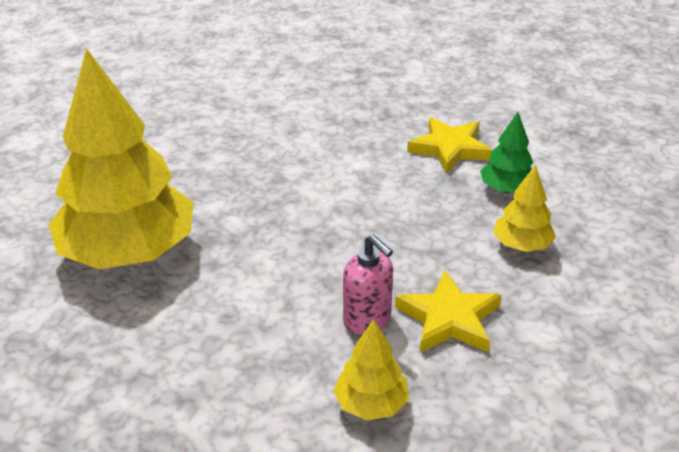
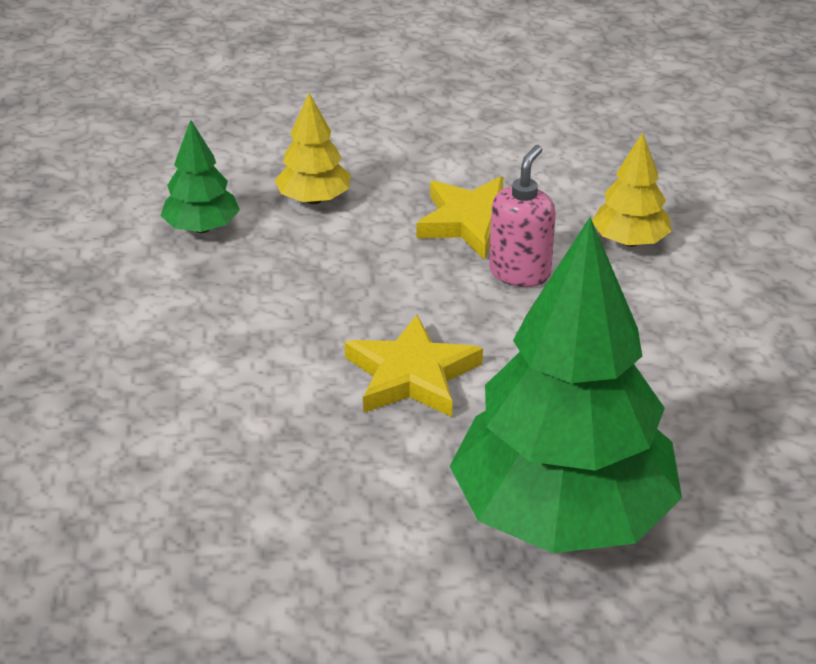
camera: 115 degrees left, 0 degrees up
(129, 253) = (561, 515): yellow tree -> green tree
(450, 148) = (122, 291): yellow star -> yellow star (411, 375)

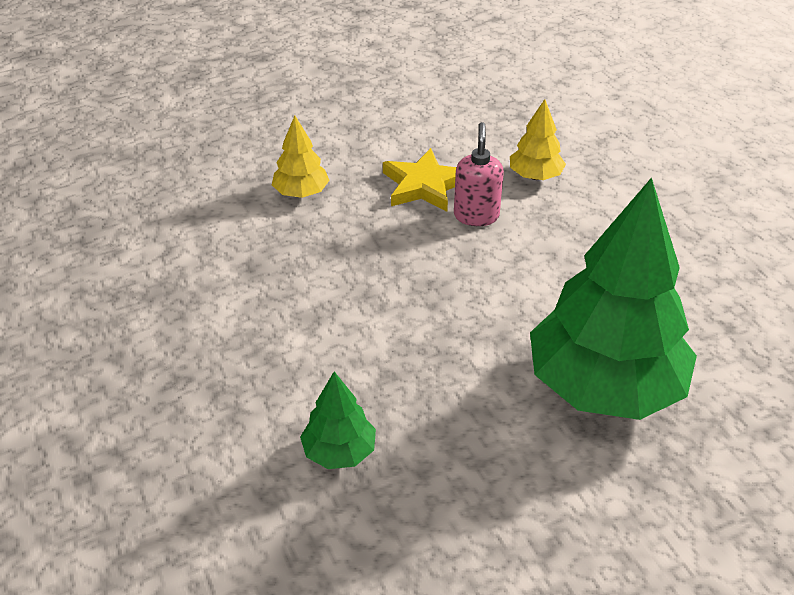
camera: 20 degrees left, 5 degrees up
(202, 228) = (231, 234): green tree -> green tree (339, 452)
(411, 375) = (446, 310): yellow star -> none

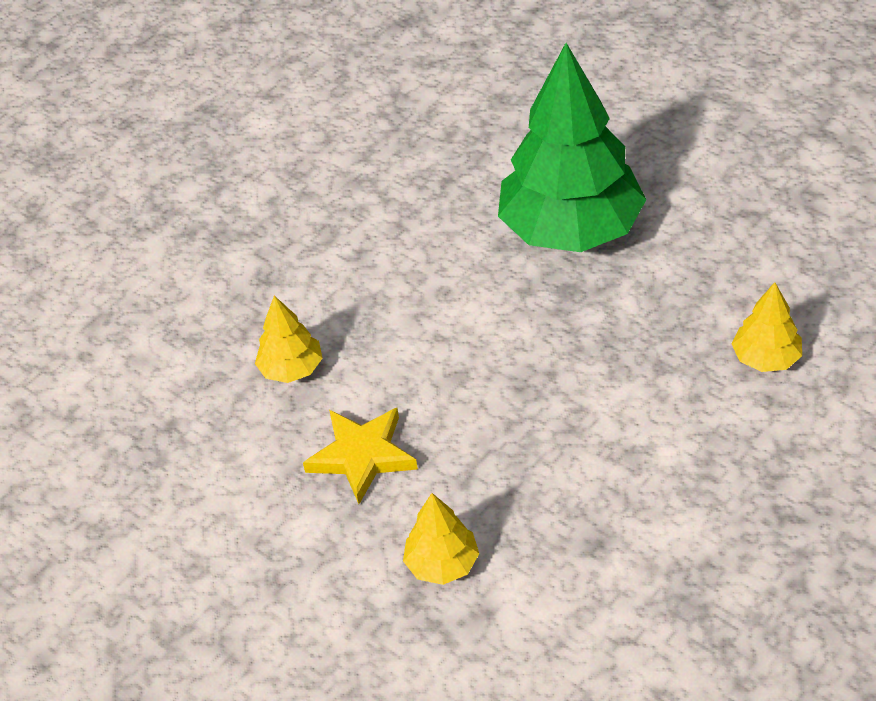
camera: 110 degrees left, 5 degrees up
(339, 452) = (766, 358): green tree -> yellow tree
(476, 216) = (391, 391): pink soap dispenser -> none

